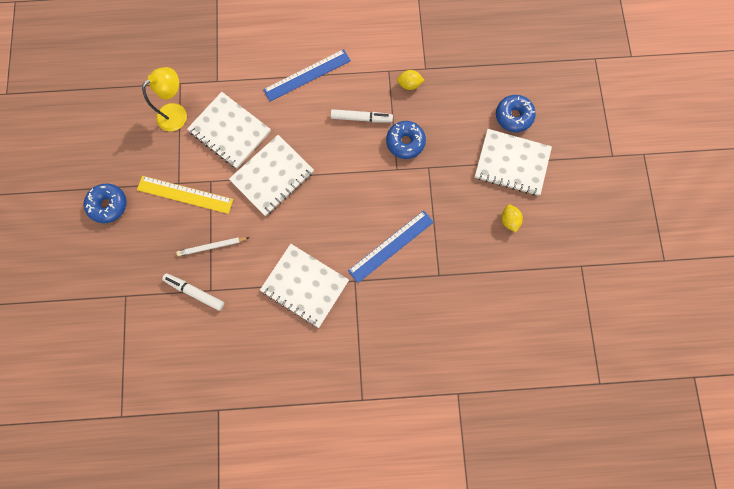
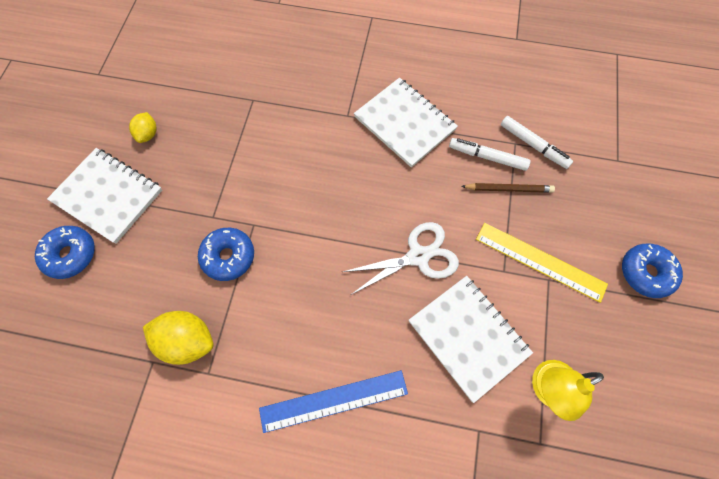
camera: 165 degrees left, 10 degrees down
(212, 246) = (509, 189): white pencil -> brown pencil
(272, 176) = (418, 256): white notebook -> white scissors
(361, 118) = (275, 307): white marker -> white marker (487, 157)
(391, 246) = (294, 140): blue ruler -> none
(409, 85) = (187, 341): yellow lemon -> yellow lemon, size x1.73

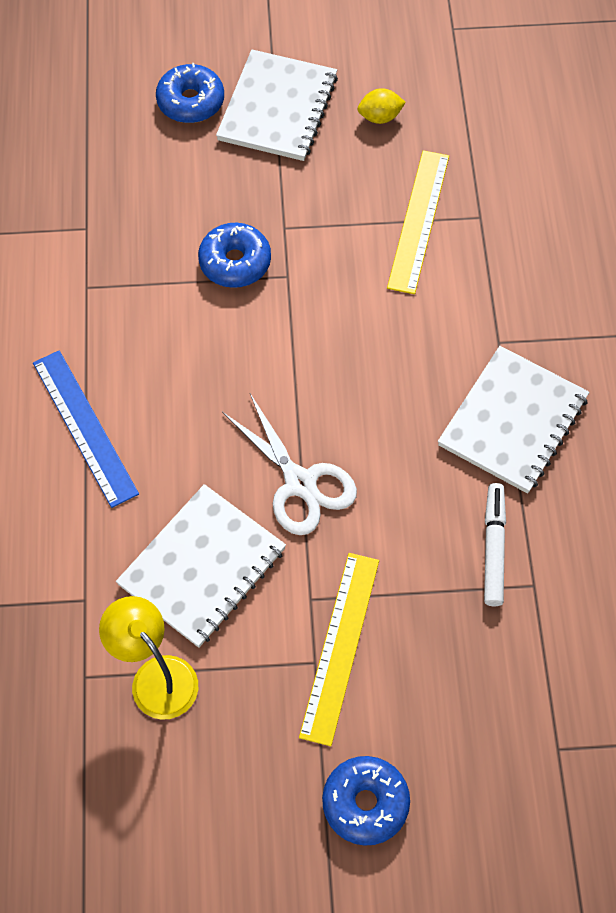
camera: 75 degrees right, 5 degrees down
(187, 341) = (118, 254): yellow lemon -> none
(241, 134) = (419, 221): none -> yellow ruler
(509, 189) = (446, 587): brown pencil -> none
(533, 145) = (539, 613): white marker -> none

